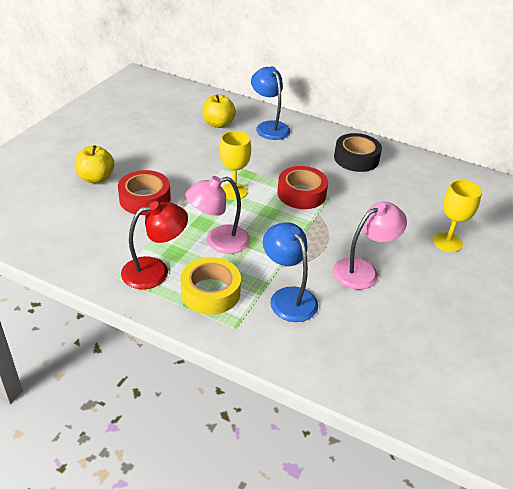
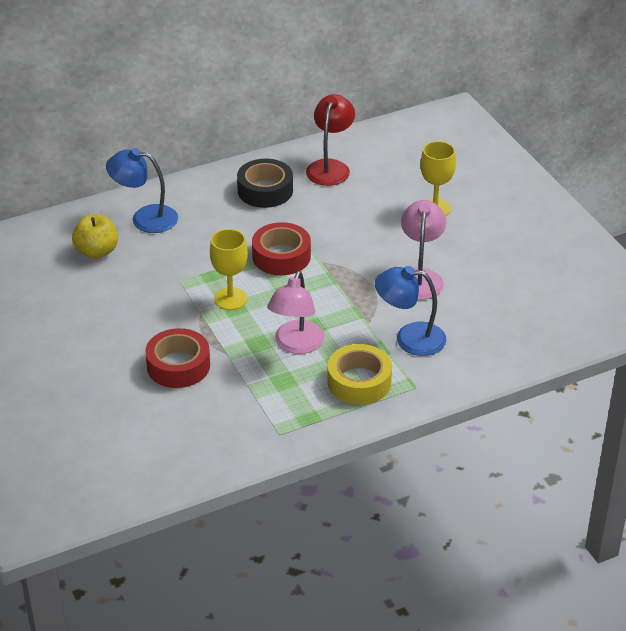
camera: 50 degrees left, 0 degrees up
(96, 178) = (102, 387): yellow apple -> none
(155, 271) = (296, 404): red lamp -> red lamp (330, 167)

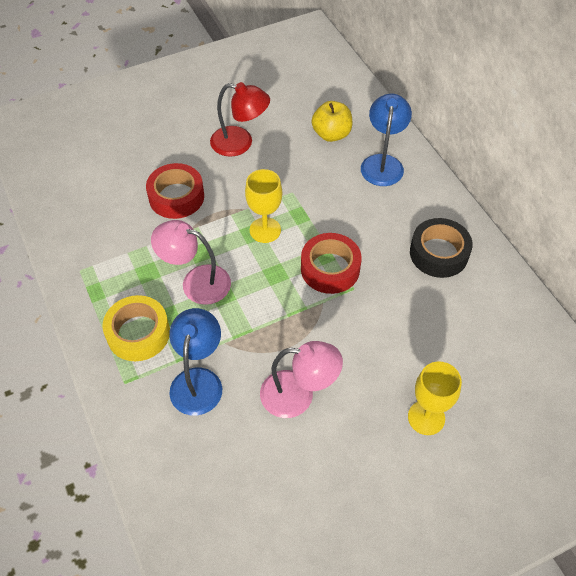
camera: 90 degrees right, 15 degrees up
(330, 167) = (491, 312): red lamp -> red lamp (240, 143)

